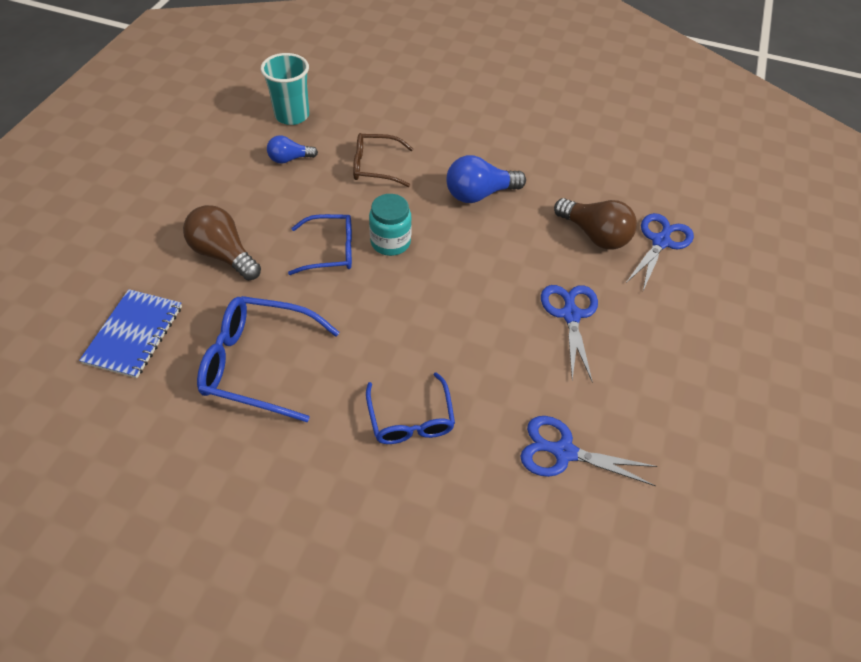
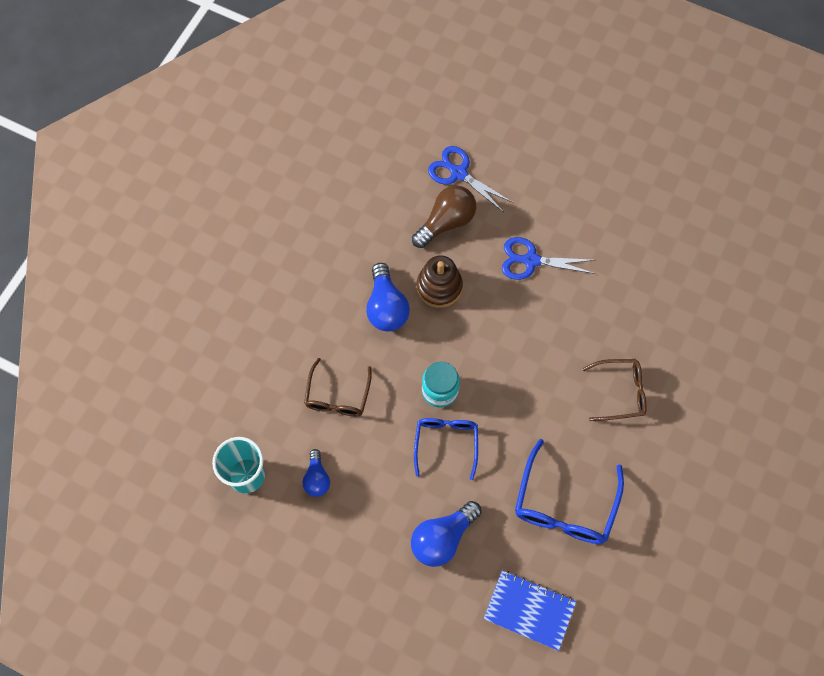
camera: 80 degrees left, 15 degrees up
(224, 254) = (442, 538): brown light bulb -> blue light bulb
(410, 418) = (620, 392): blue glasses -> brown glasses
(513, 234) = (439, 287): none -> brown stacking toy
(563, 452) = (651, 292): blue scissors -> none

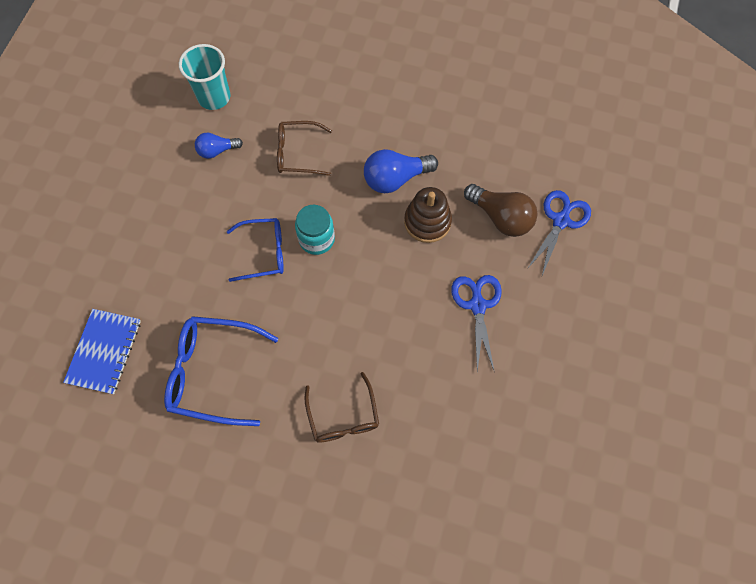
camera: 80 degrees right, 0 degrees up
(442, 538) = (170, 264): blue light bulb -> none

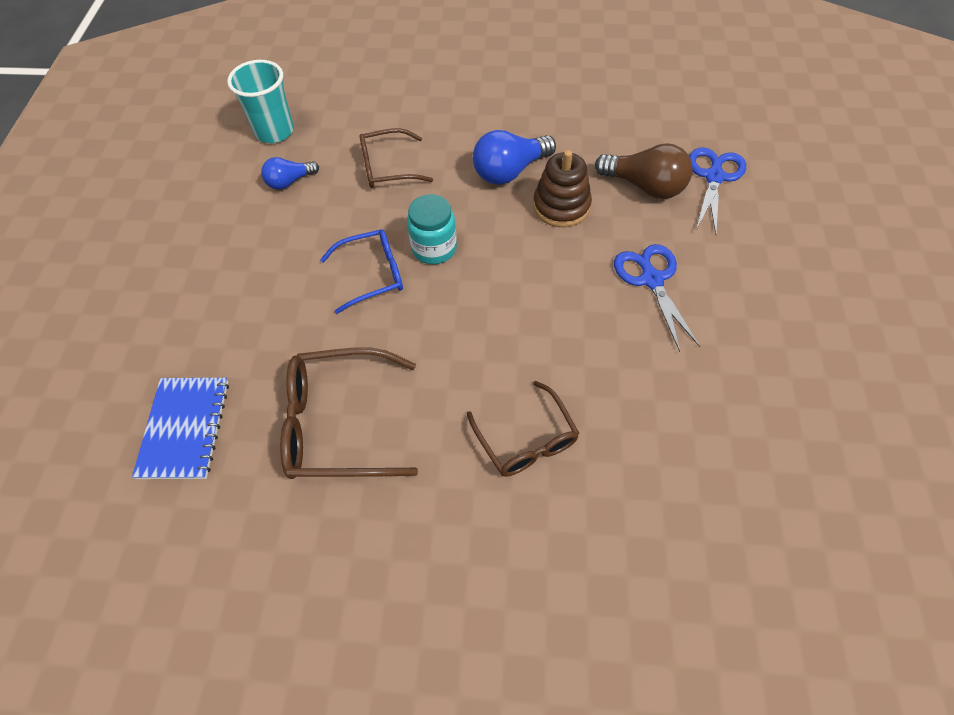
camera: 10 degrees left, 10 degrees down
(214, 373) = (339, 423): blue glasses -> brown glasses

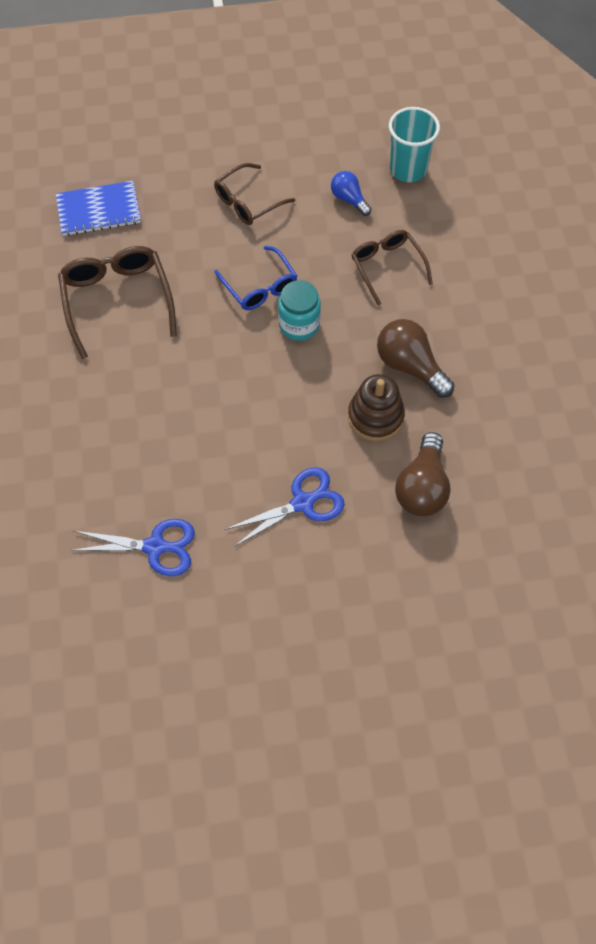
camera: 75 degrees right, 5 degrees up
(510, 171) = (410, 366): blue light bulb -> brown light bulb
(526, 439) = (124, 426): brown glasses -> brown glasses (248, 202)
(714, 176) = (454, 551): blue scissors -> blue scissors (156, 547)

